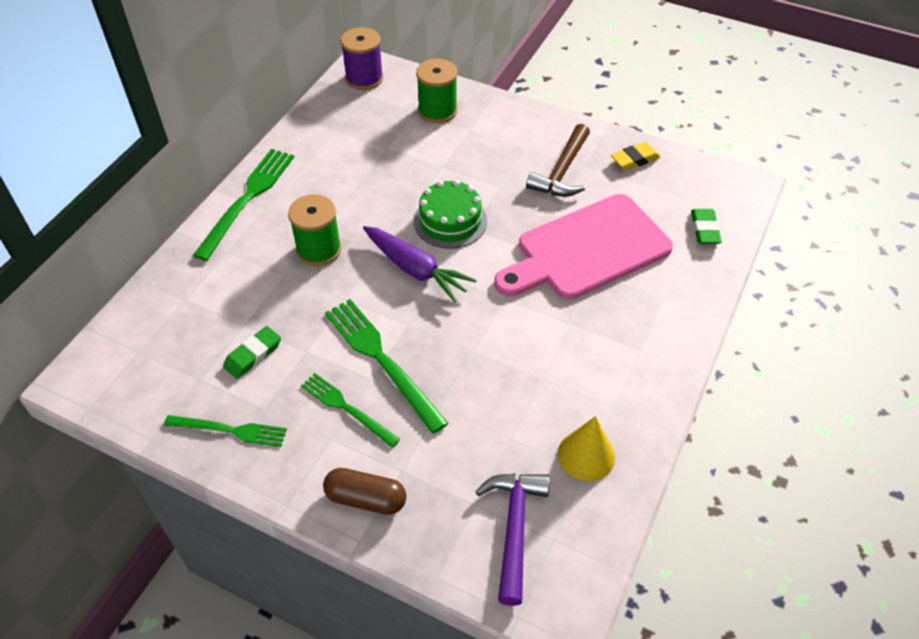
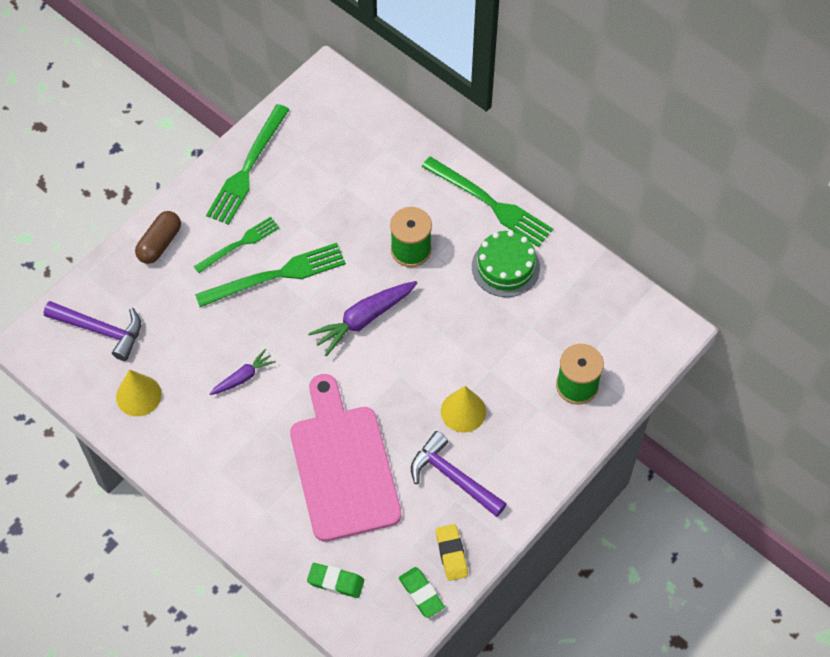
camera: 105 degrees right, 10 degrees up
(230, 430) = (247, 168): green fork -> green fork, size x1.60
(253, 355) = (311, 189): green eraser -> green eraser (421, 593)
(364, 78) = (647, 327): purple spool -> none
(450, 221) = (414, 360): green cake -> green cake (505, 267)
(492, 177) = (463, 411): none -> yellow cone
(522, 357) = (243, 377): none -> purple carrot
(562, 172) = (452, 477): brown hammer -> purple hammer

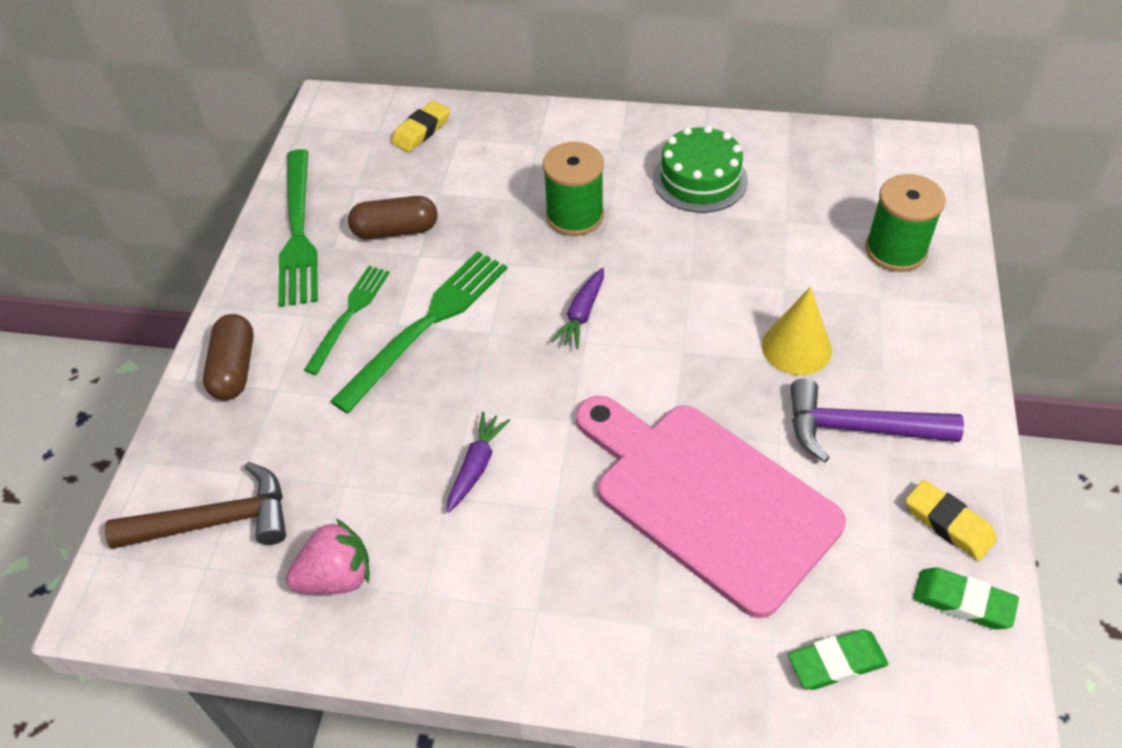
camera: 30 degrees left, 10 degrees down
(101, 330) = (217, 521): purple hammer -> brown hammer
(138, 395) = (336, 577): yellow cone -> pink strawberry
(302, 199) = (395, 230): none -> brown capsule
(364, 319) = (582, 314): purple carrot -> purple carrot, size x0.59
(367, 131) = (421, 131): none -> yellow eraser
(490, 203) = (625, 131): green fork -> none

